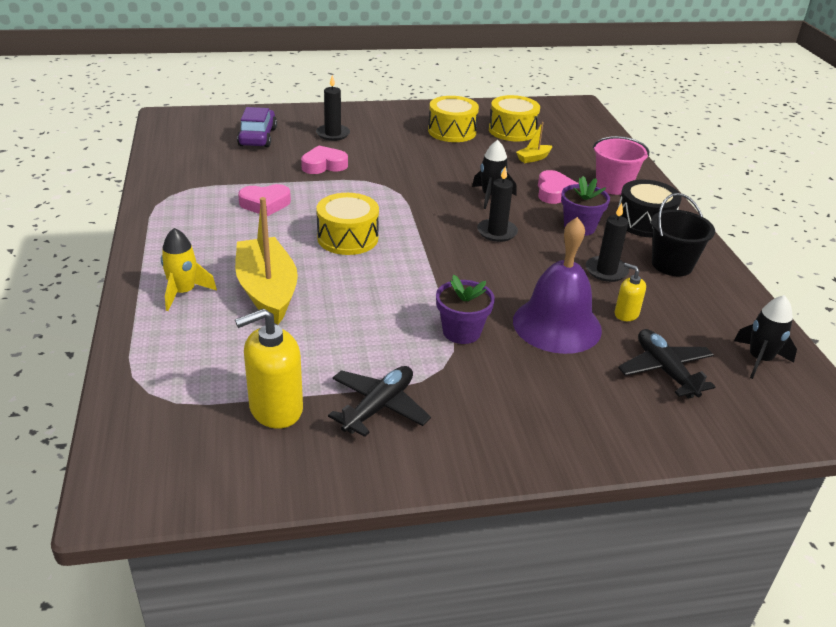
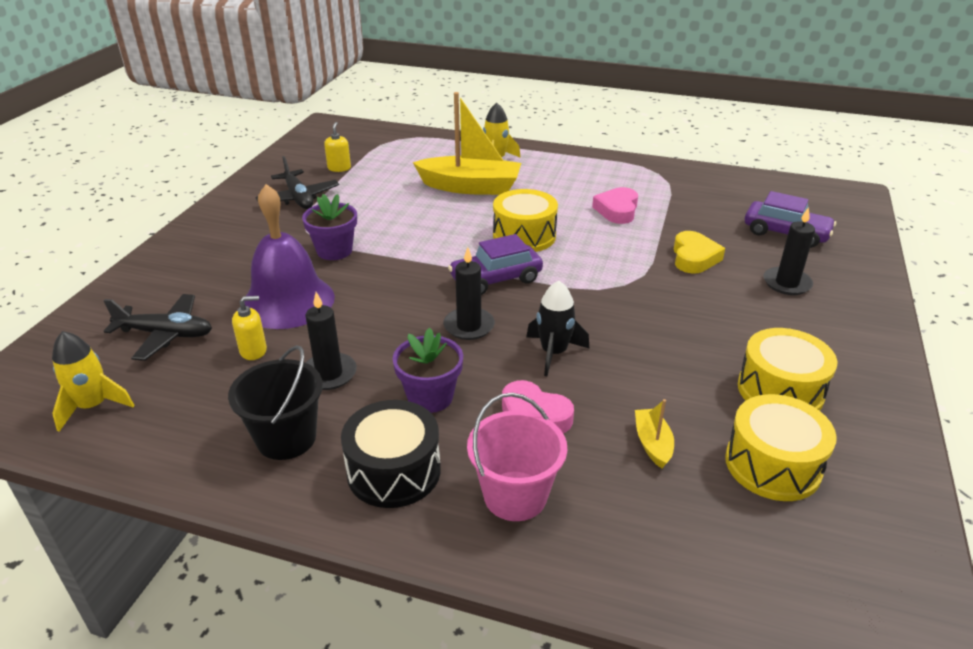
camera: 120 degrees right, 0 degrees up
(275, 409) = (339, 168): yellow soap dispenser -> yellow soap dispenser, size x0.54
(324, 165) = (694, 258): pink heart -> yellow heart
(427, 235) = (496, 279): none -> purple car
(759, 359) = (93, 406): black rocket -> yellow rocket

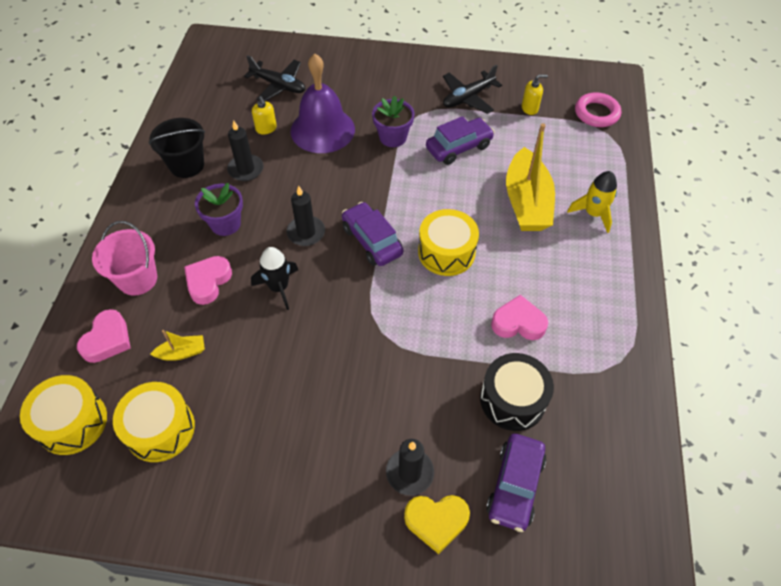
camera: 80 degrees right, 20 degrees up
(93, 406) = (211, 80): yellow rocket -> none
(165, 334) = (278, 85): black plane -> black plane turned 60 degrees counterclockwise
(368, 139) = (596, 113): none -> pink ring
(375, 212) = (458, 147): none -> purple car
(394, 471) = (159, 218): black drum -> black drum (512, 399)
(630, 529) = (107, 340): none -> pink heart
(694, 258) = (440, 390): yellow heart -> yellow heart (436, 521)
(780, 390) = (243, 445): yellow drum -> yellow drum (72, 422)

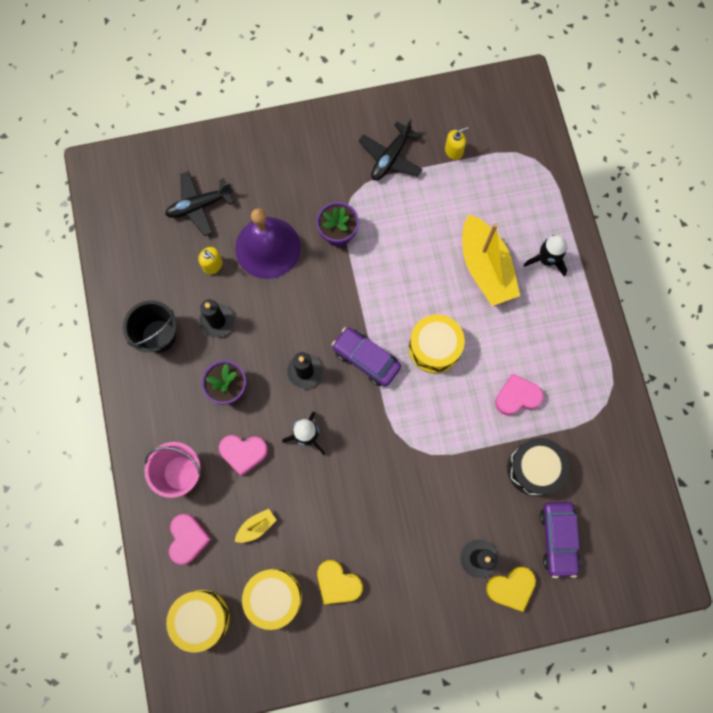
camera: 20 degrees left, 20 degrees up
(208, 282) = (243, 453): pink heart -> pink heart turned 90 degrees counterclockwise
(237, 440) = (338, 583): none -> yellow heart
(278, 85) = (199, 206): black plane -> black plane turned 150 degrees clockwise
(458, 147) = (404, 224): purple car -> none
(593, 213) = (546, 260): yellow rocket -> black rocket
(596, 113) = (517, 136): pink ring -> none

